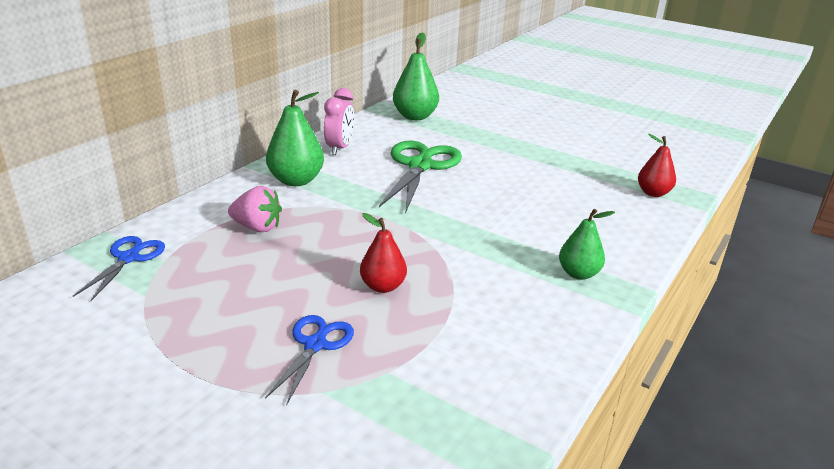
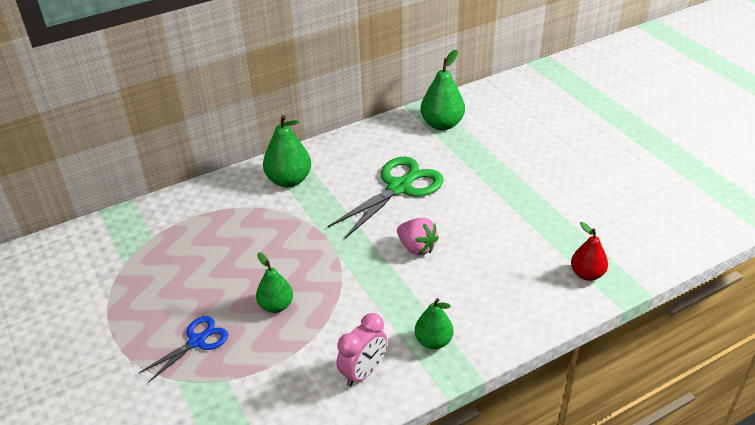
camera: 30 degrees right, 10 degrees up
(129, 258) = (132, 228): blue scissors -> none
(257, 227) = (229, 223): pink strawberry -> pink strawberry (417, 247)
(339, 148) = (348, 151): pink clock -> pink clock (363, 372)
(383, 286) = (276, 306): red pear -> green pear

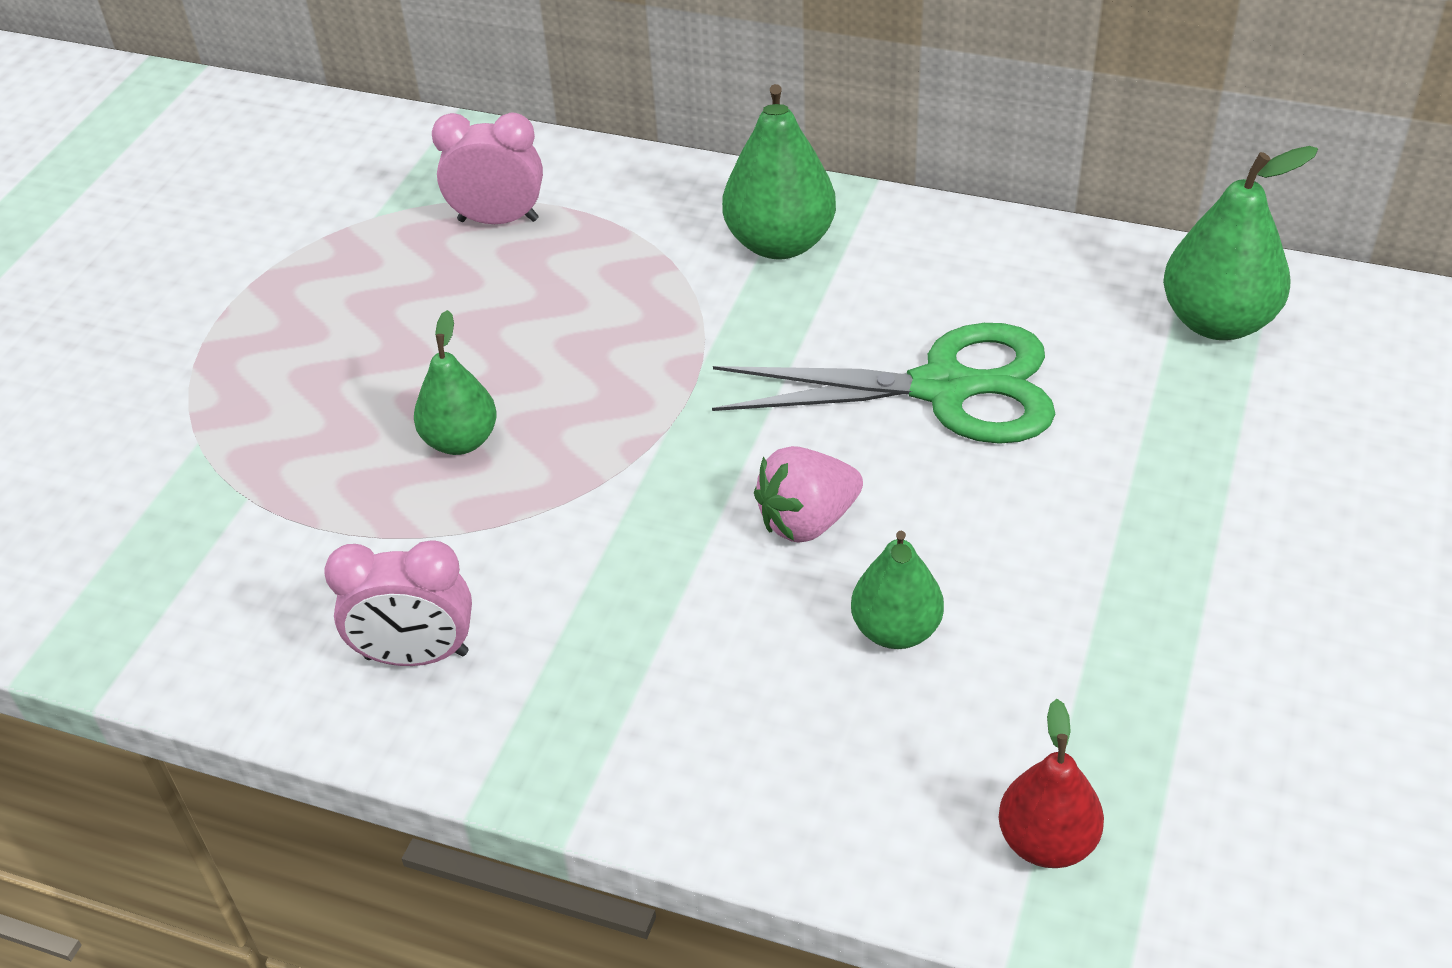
camera: 50 degrees right, 5 degrees up
(177, 234) = (498, 220): none -> pink clock
(197, 341) = (294, 408): blue scissors -> none
(417, 247) = (807, 521): pink strawberry -> pink strawberry turned 60 degrees clockwise
(433, 341) = (586, 705): green pear -> green pear (896, 630)

